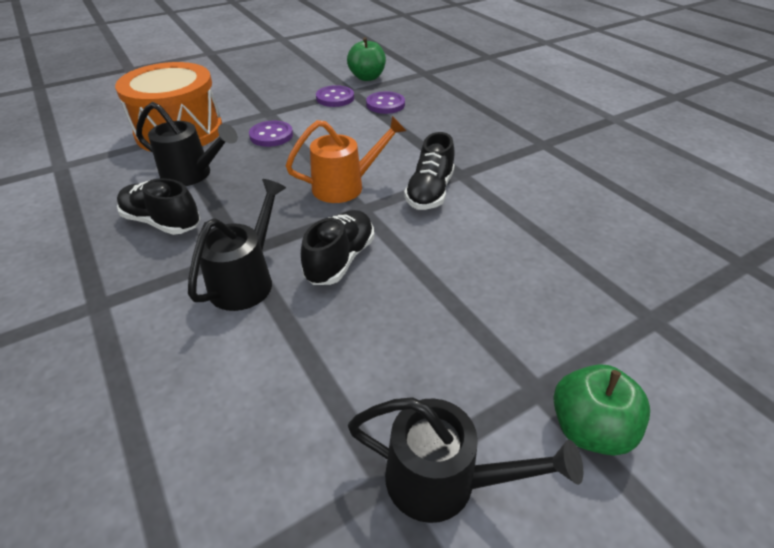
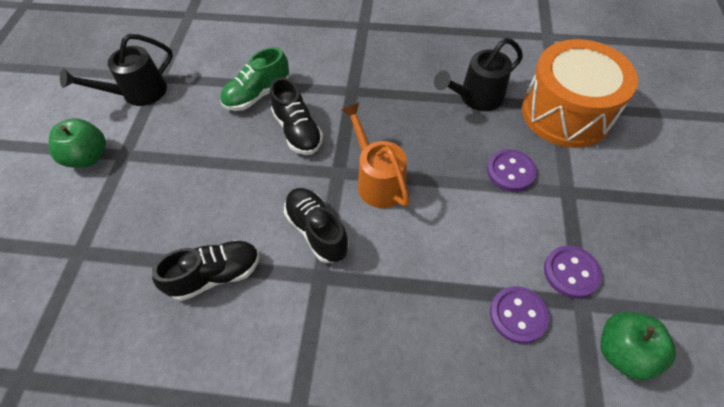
camera: 130 degrees right, 15 degrees up
(162, 222) = (421, 66): black shoe -> black shoe (215, 275)
(247, 279) = (324, 83): black watering can -> none
(317, 327) = (257, 94): none -> green shoe
(346, 186) = (377, 180): orange watering can -> orange watering can turned 135 degrees clockwise

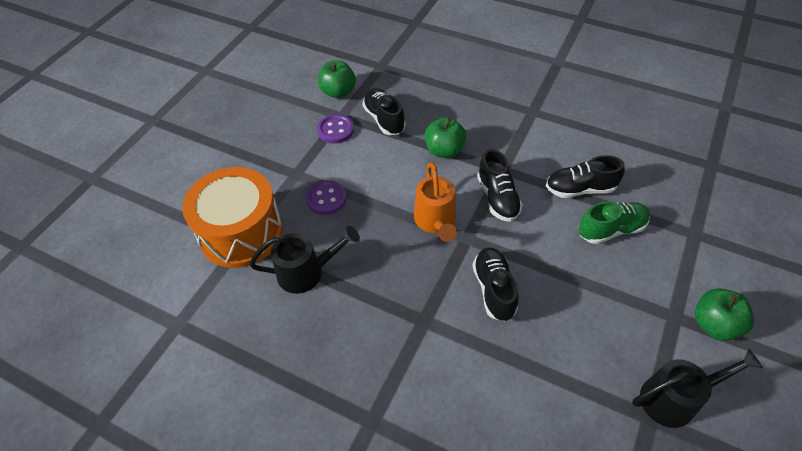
camera: 160 degrees left, 5 degrees down
(257, 94) = (529, 349): green shoe -> green shoe (611, 230)
(407, 284) = (444, 150): none -> green apple
(518, 315) = (384, 119): purple button -> black shoe

